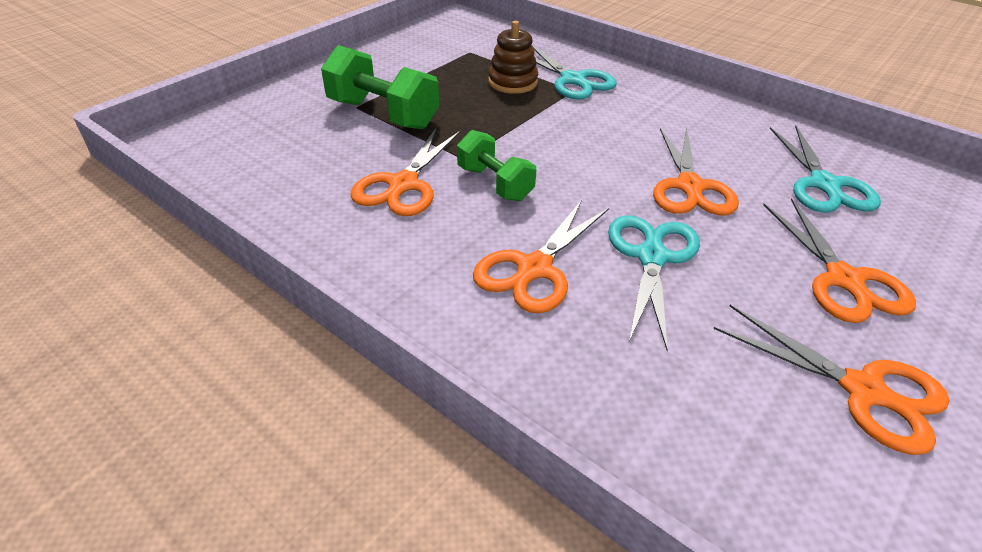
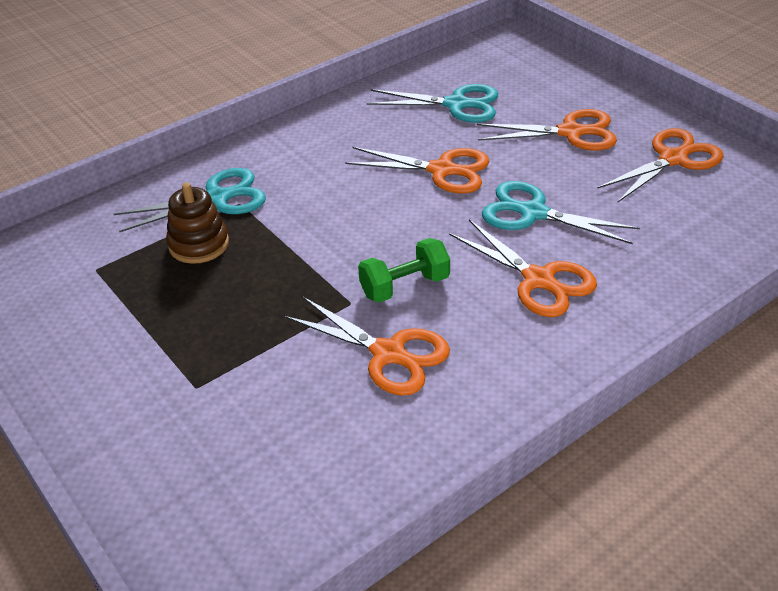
camera: 75 degrees left, 0 degrees up
(383, 114) = (227, 362): green dumbbell -> none

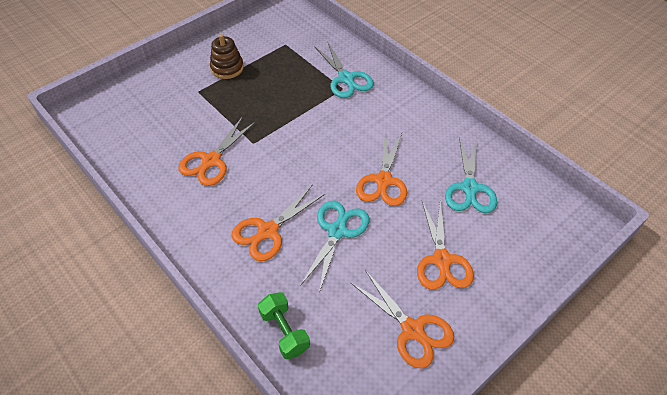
camera: 85 degrees right, 10 degrees up
(199, 244) = (305, 77): brown stacking toy -> brown stacking toy (227, 68)
(405, 286) = (265, 165): green dumbbell -> green dumbbell (284, 332)

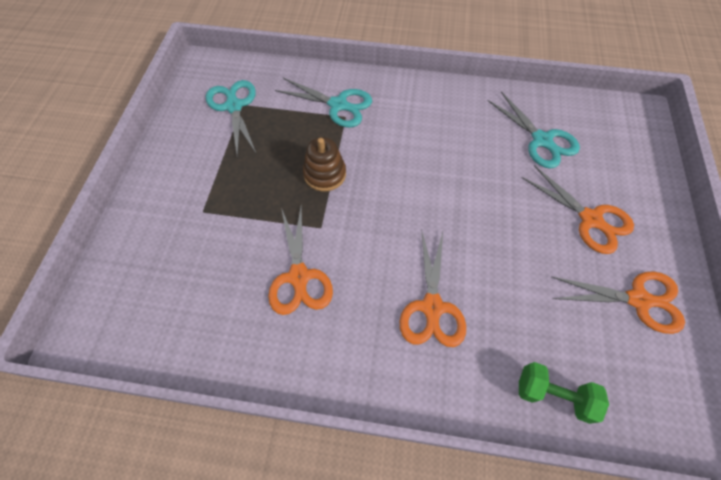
camera: 40 degrees left, 10 degrees up
(227, 68) = (208, 166): brown stacking toy -> brown stacking toy (325, 174)
(337, 231) = (489, 258): turquoise scissors -> turquoise scissors (234, 106)
(383, 181) = (473, 181): orange scissors -> none

